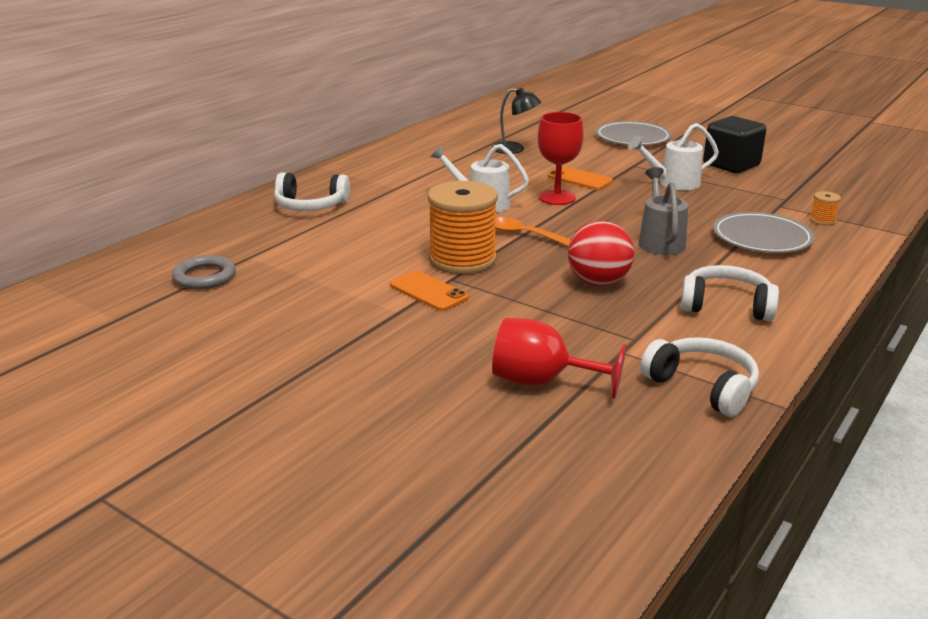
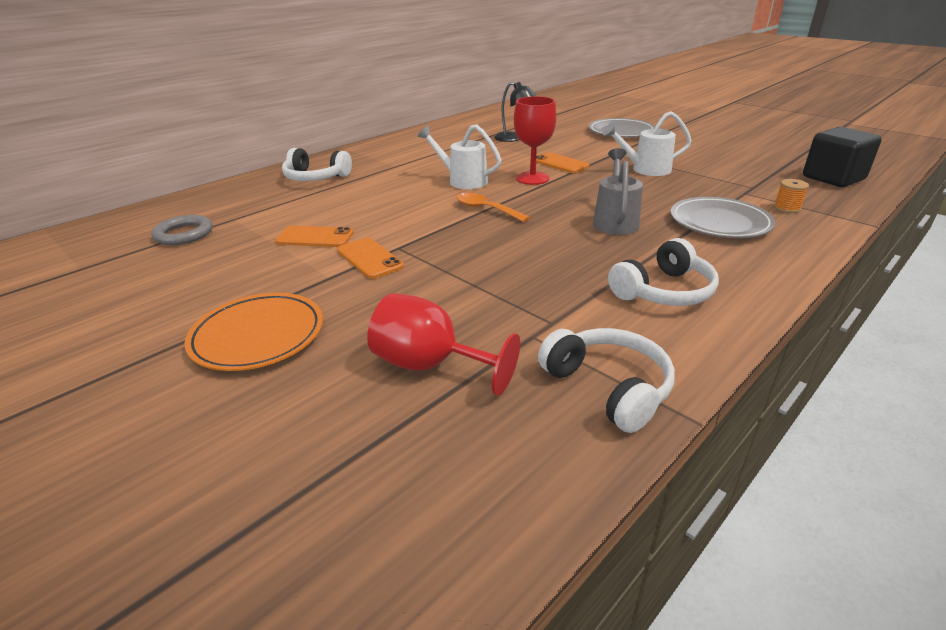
camera: 10 degrees right, 5 degrees up
(356, 273) = (315, 237): none -> orange phone
(363, 369) = (258, 336): none -> orange plate
(462, 260) = (418, 230): orange spool -> none
(598, 282) = (538, 258): red ball -> none
(726, 306) = (663, 291): white headphones -> white headphones turned 120 degrees clockwise
(731, 165) = (705, 156): black cube -> black cube (833, 178)

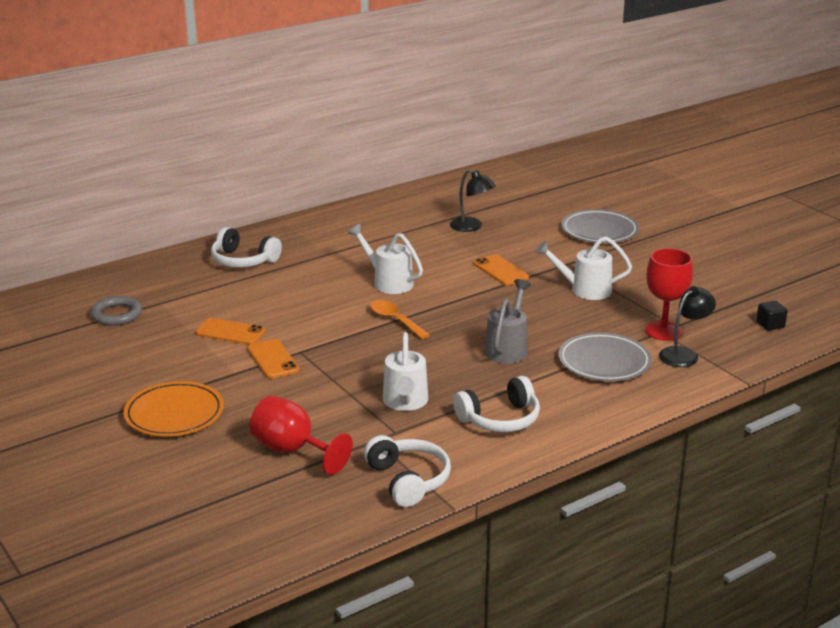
camera: 10 degrees right, 5 degrees down
(532, 178) = (460, 287): red goblet -> red goblet (663, 331)
(542, 286) = (405, 402): none -> white watering can
(787, 208) = (684, 354): orange spool -> black lamp
(833, 178) = (770, 325): black cube -> black cube, size x0.46

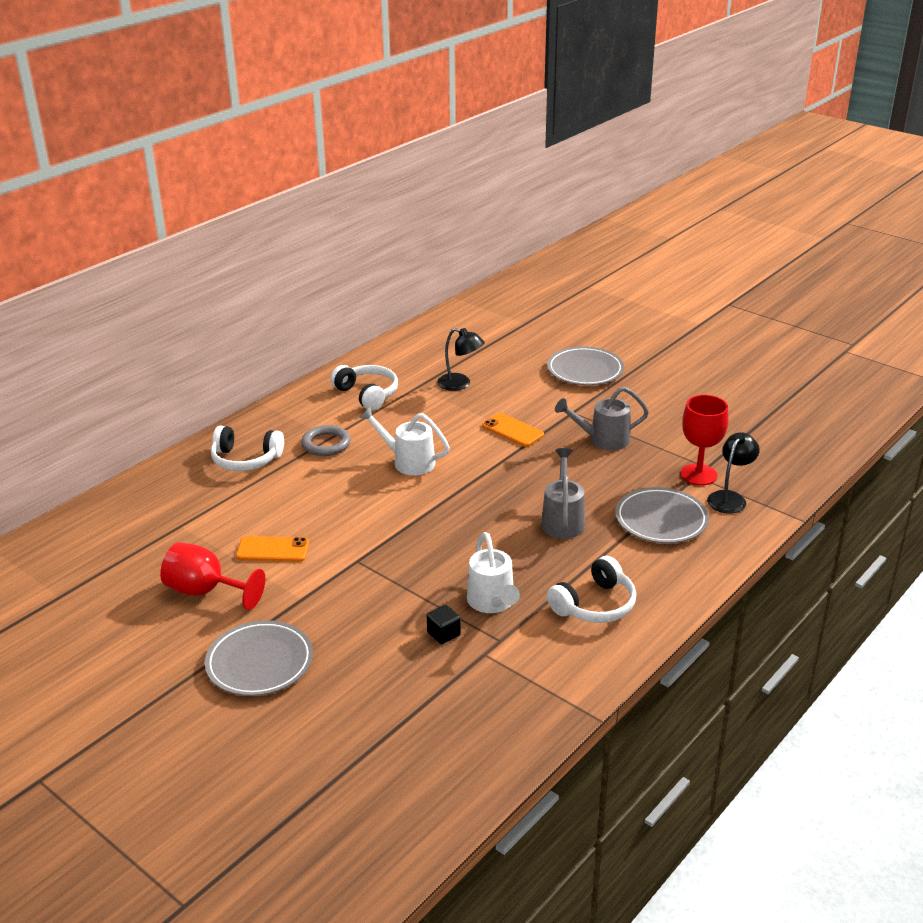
camera: 15 degrees left, 5 degrees up
(116, 314) = (138, 549): grey ring -> grey ring (326, 444)
(174, 414) = (259, 662): orange plate -> grey plate
(273, 359) = (333, 575): orange phone -> none
(292, 451) = (406, 683): red goblet -> red goblet (205, 591)
(395, 320) = (436, 506): orange spoon -> none
(408, 480) = (540, 696): white headphones -> white headphones (367, 394)
(584, 290) = (603, 440): white watering can -> grey watering can
(770, 325) = (790, 451): black cube -> black cube (443, 634)

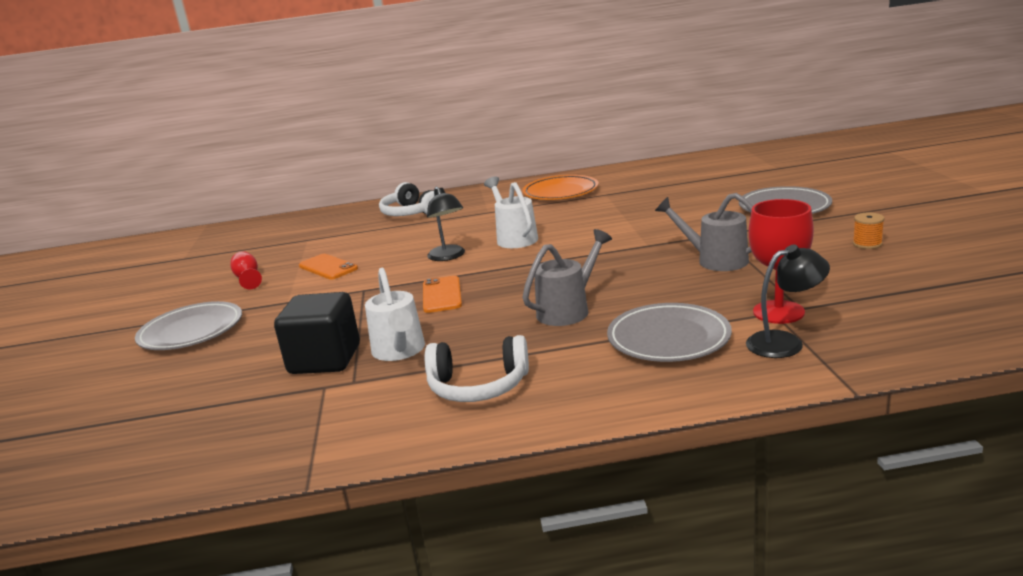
camera: 45 degrees right, 10 degrees down
(205, 591) = (248, 279): red goblet -> red goblet, size x0.57
(326, 444) = (477, 215): grey ring -> none
(367, 394) = (560, 192): white headphones -> orange plate
(443, 634) = (325, 359): black cube -> black cube, size x2.16
(460, 384) = (646, 198): black lamp -> black lamp (448, 256)
(492, 603) = (399, 351): white watering can -> white watering can turned 45 degrees counterclockwise
(512, 430) = (637, 236): orange phone -> orange phone (442, 295)
(682, 396) = (867, 244): none -> orange spool

